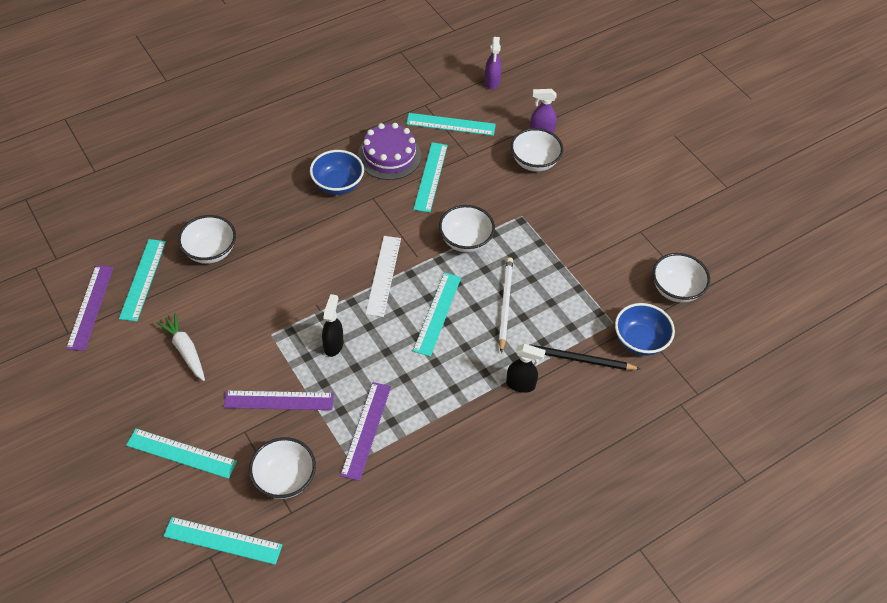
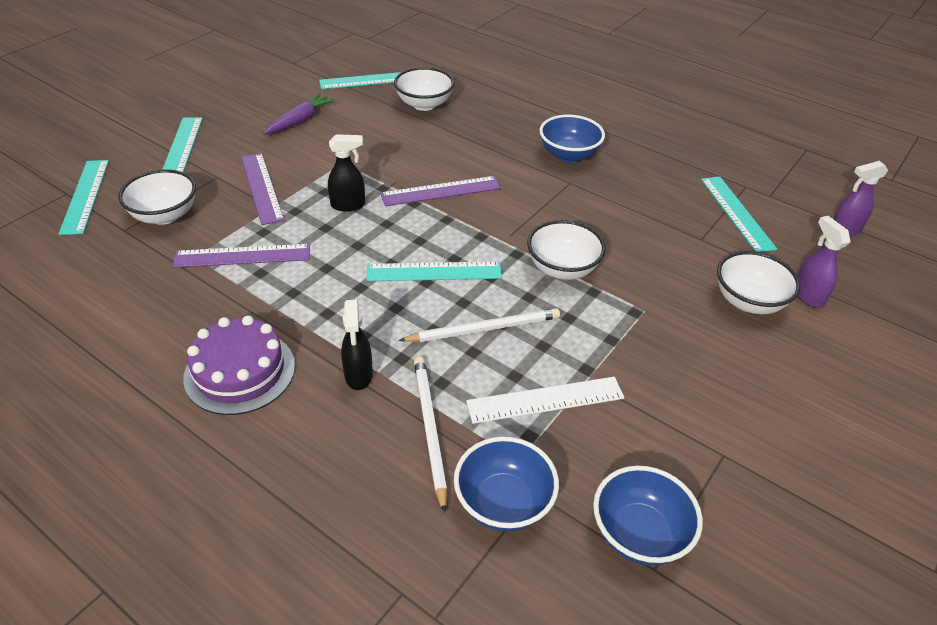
camera: 70 degrees right, 10 degrees down
(90, 307) = (325, 65): purple ruler -> purple ruler (441, 191)
(185, 350) = (300, 121): white carrot -> purple carrot
(383, 275) = (464, 216): white ruler -> white ruler (545, 399)
(389, 156) = (641, 179): purple cake -> purple cake (240, 371)
(430, 177) = (639, 216): turquoise ruler -> none
(577, 359) = (429, 429): black pencil -> white pencil
(676, 289) = (639, 534): white bowl -> blue bowl

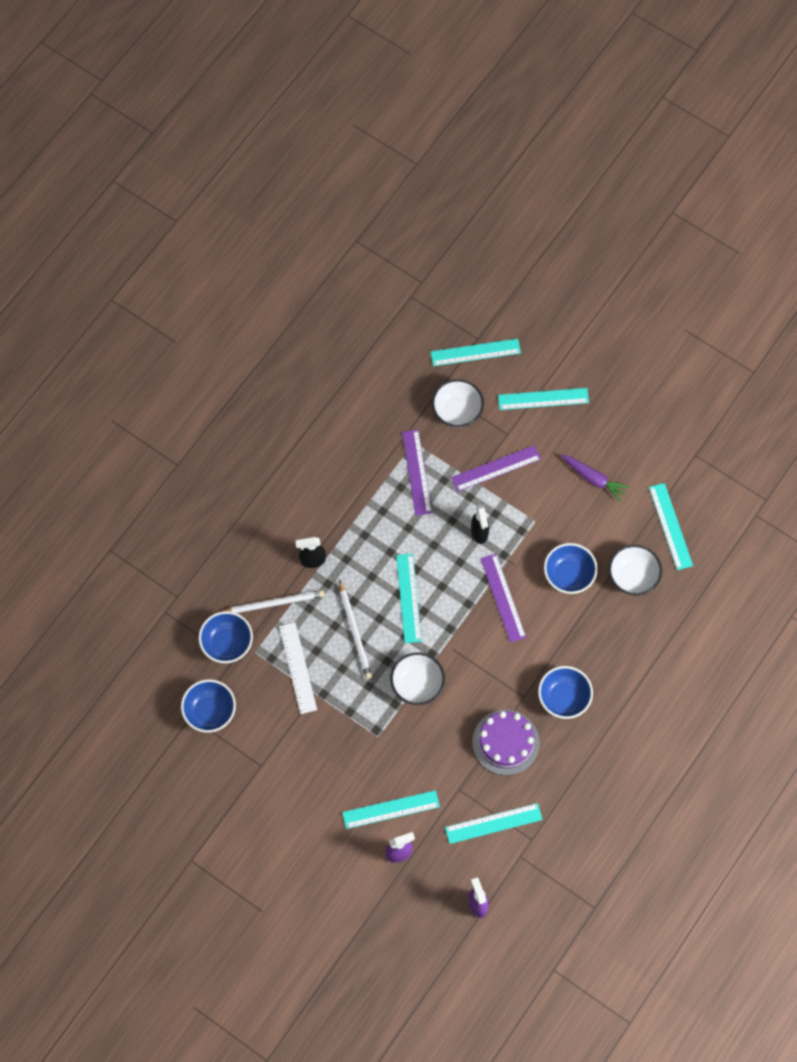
camera: 90 degrees right, 25 degrees up
(240, 371) = (313, 493): purple cake -> purple cake (505, 742)
(417, 143) = (569, 575): none -> blue bowl
(748, 301) = (390, 809): white bowl -> turquoise ruler

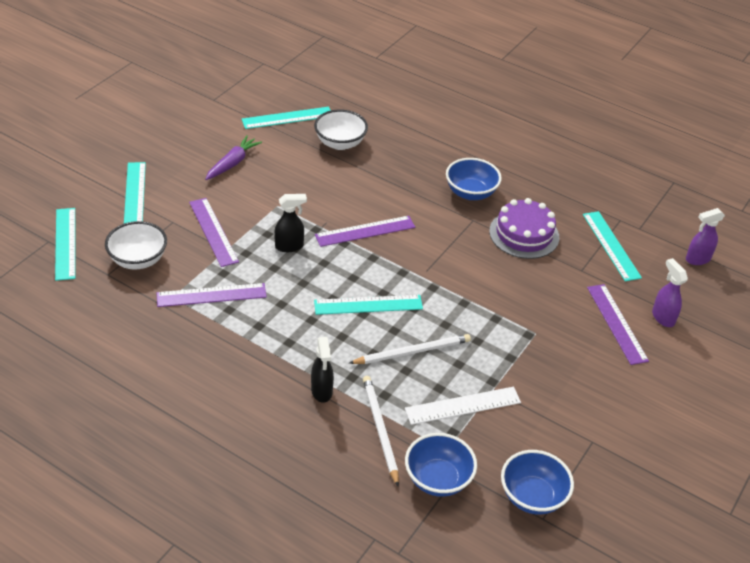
camera: 95 degrees left, 25 degrees down
(390, 809) = (616, 323): turquoise ruler -> purple ruler
(417, 684) = (470, 299): white bowl -> none
(569, 575) = (339, 184): blue bowl -> none

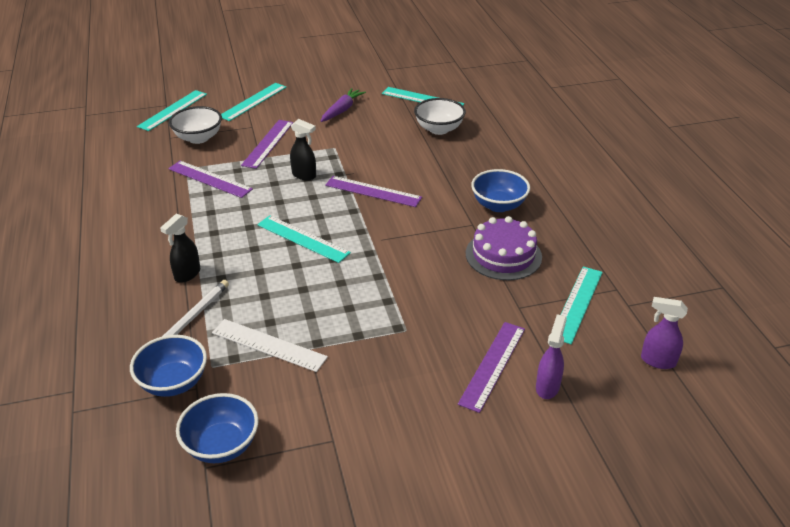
camera: 45 degrees right, 5 degrees down
(232, 163) = (342, 110): purple carrot -> purple carrot turned 45 degrees counterclockwise
(412, 352) = (287, 286): white pencil -> none

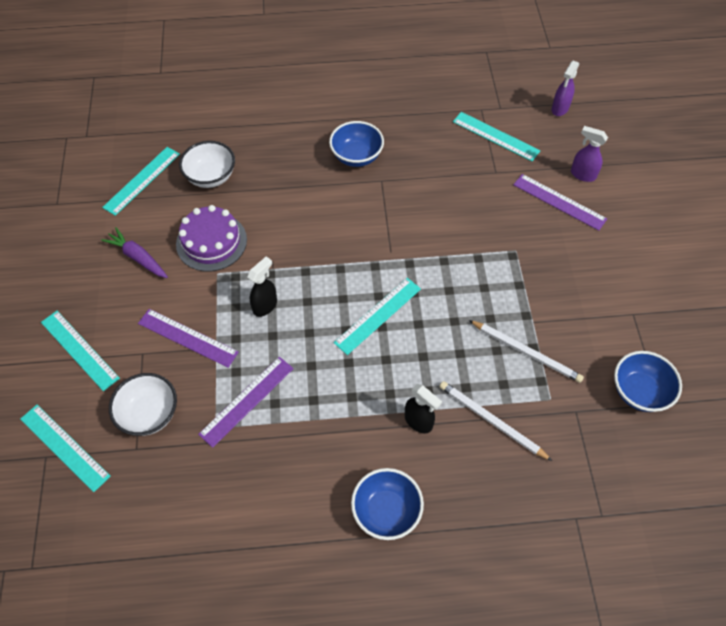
camera: 80 degrees left, 20 degrees up
(173, 382) = (569, 430): blue bowl -> blue bowl (386, 511)
(269, 345) = (526, 352): white ruler -> white pencil
(373, 191) = (311, 248): purple ruler -> none
(503, 255) = (429, 168): purple cake -> purple cake (211, 242)

